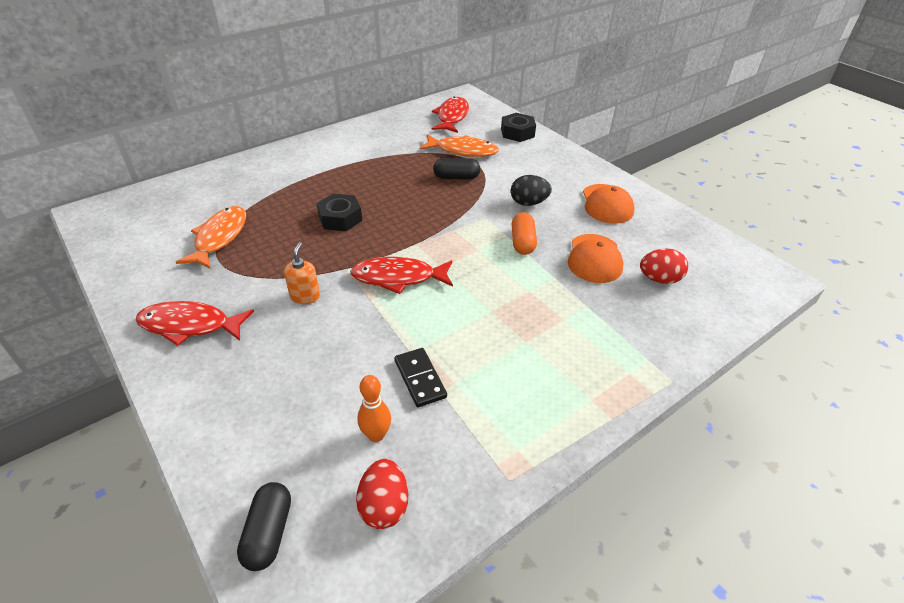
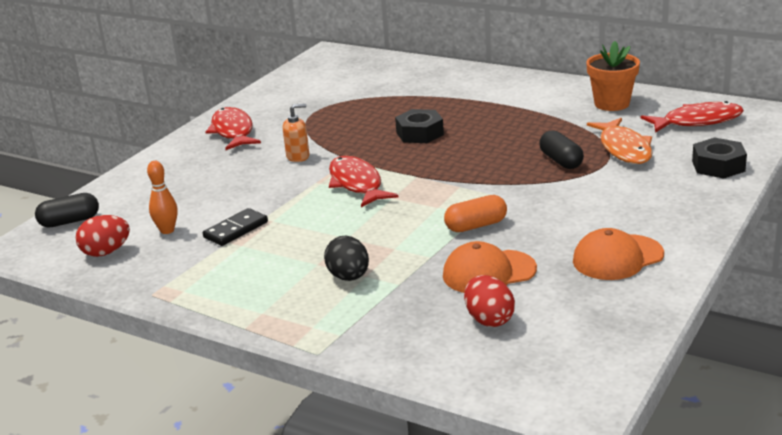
camera: 70 degrees right, 15 degrees down
(219, 237) = (342, 102): orange fish -> none
(391, 131) = (611, 104): none -> orange flower pot
(528, 203) = (558, 211): black egg -> black egg (349, 277)

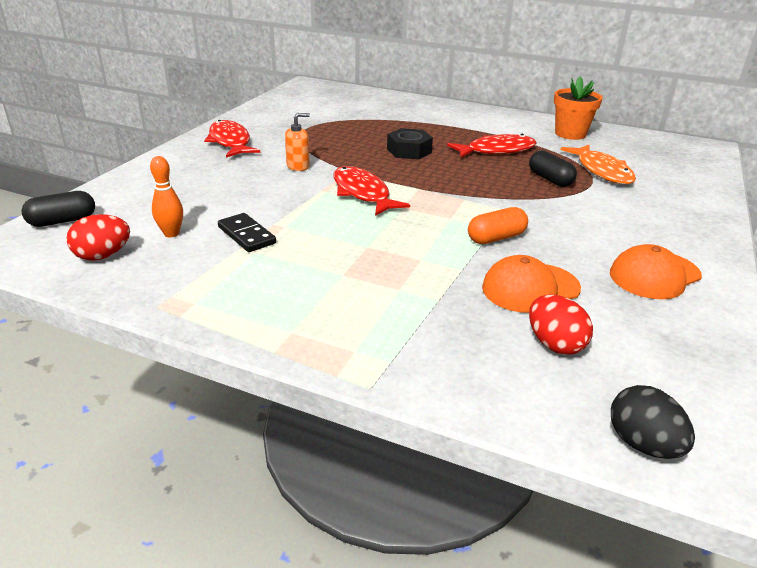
camera: 10 degrees left, 5 degrees up
(236, 230) = (246, 235): black domino -> black domino turned 75 degrees counterclockwise
(349, 277) = (381, 290): black egg -> black egg (642, 444)
(697, 121) = (652, 151): red fish -> red fish (496, 151)
(718, 166) = (695, 189): black nut -> none

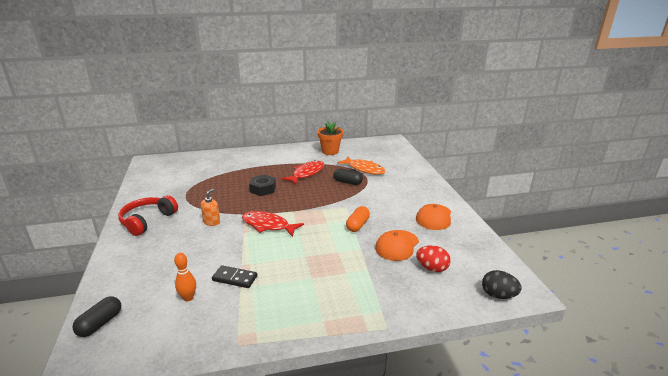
camera: 35 degrees left, 5 degrees down
(103, 256) = (162, 332): red egg -> none
(230, 142) = (147, 221): red fish -> red headphones

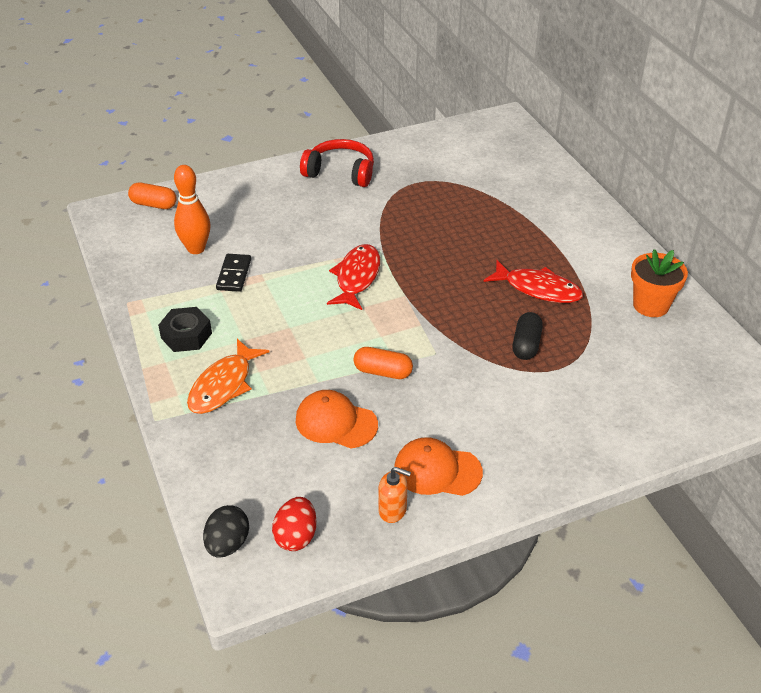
camera: 80 degrees right, 15 degrees up
(100, 323) = (154, 204): black capsule -> orange capsule
(188, 298) = (196, 249): orange bowling pin -> orange bowling pin, size x1.53
(212, 222) = (352, 225): orange soap dispenser -> orange soap dispenser (393, 510)
(263, 189) = (461, 250): black nut -> black nut (186, 335)
(364, 169) = (592, 362): orange fish -> orange fish (223, 385)
(432, 268) = (283, 465): red egg -> red egg (296, 536)

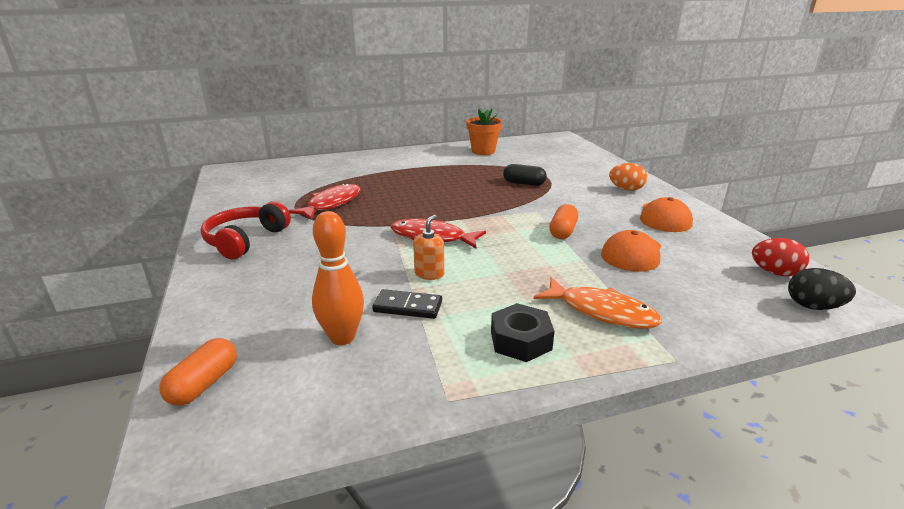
camera: 85 degrees left, 15 degrees down
(393, 510) = (715, 234): orange soap dispenser -> orange soap dispenser (429, 274)
(530, 446) = (626, 189): none -> orange egg
(538, 289) = (461, 176): red fish -> red fish (331, 204)

